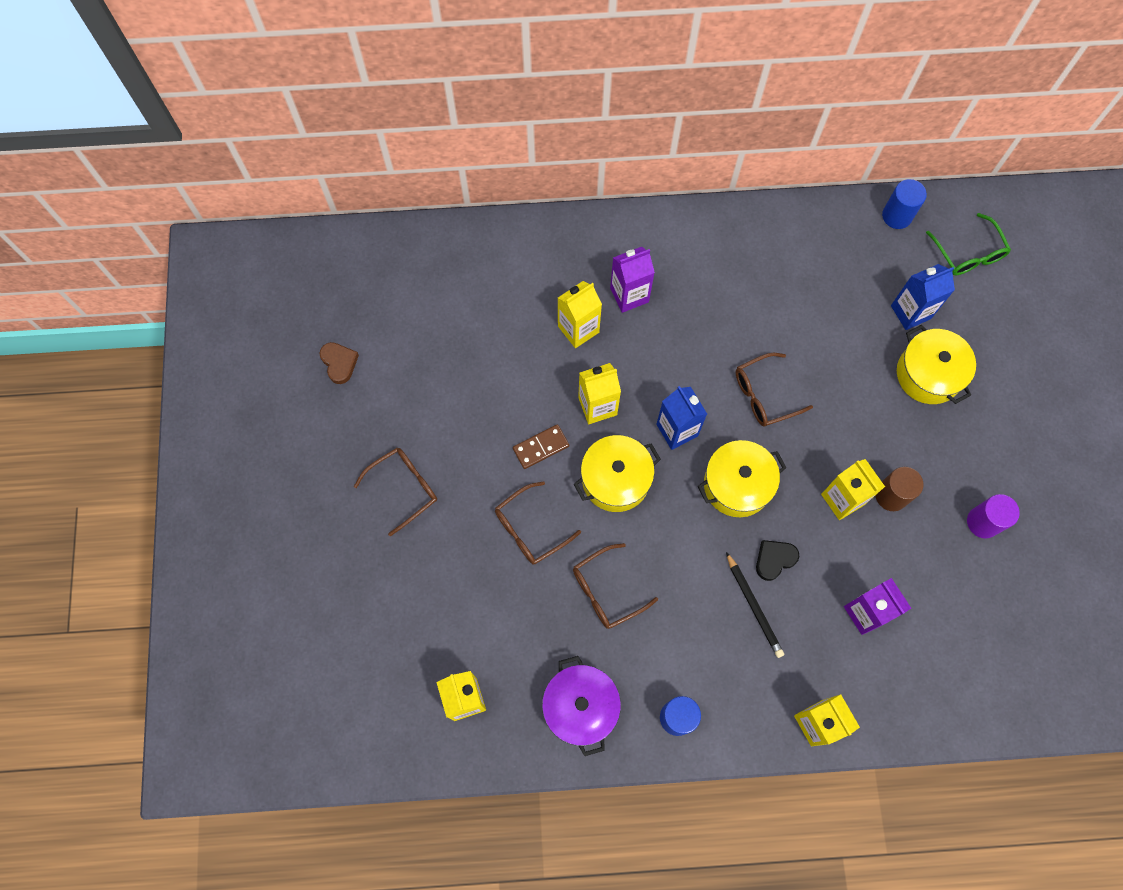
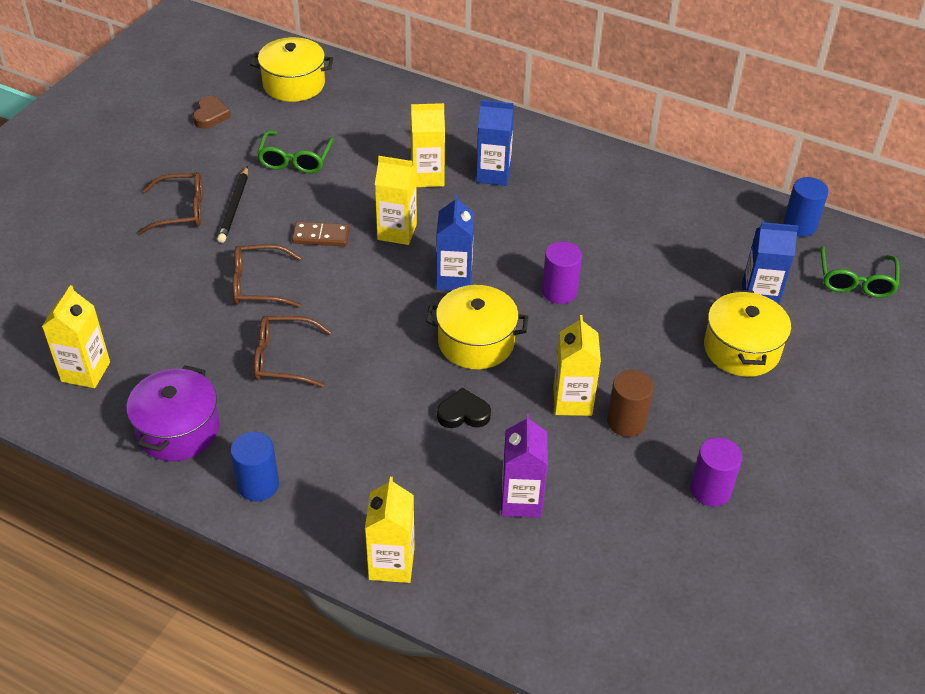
camera: 30 degrees right, 25 degrees down
(454, 373) = (295, 160): none -> green glasses
(615, 480) = (366, 287): yellow pot -> yellow pot (294, 84)
(629, 295) = (493, 174): purple carton -> blue carton
(754, 606) = (411, 439): black pencil -> black pencil (234, 207)
(764, 395) = (559, 291): brown glasses -> purple cylinder

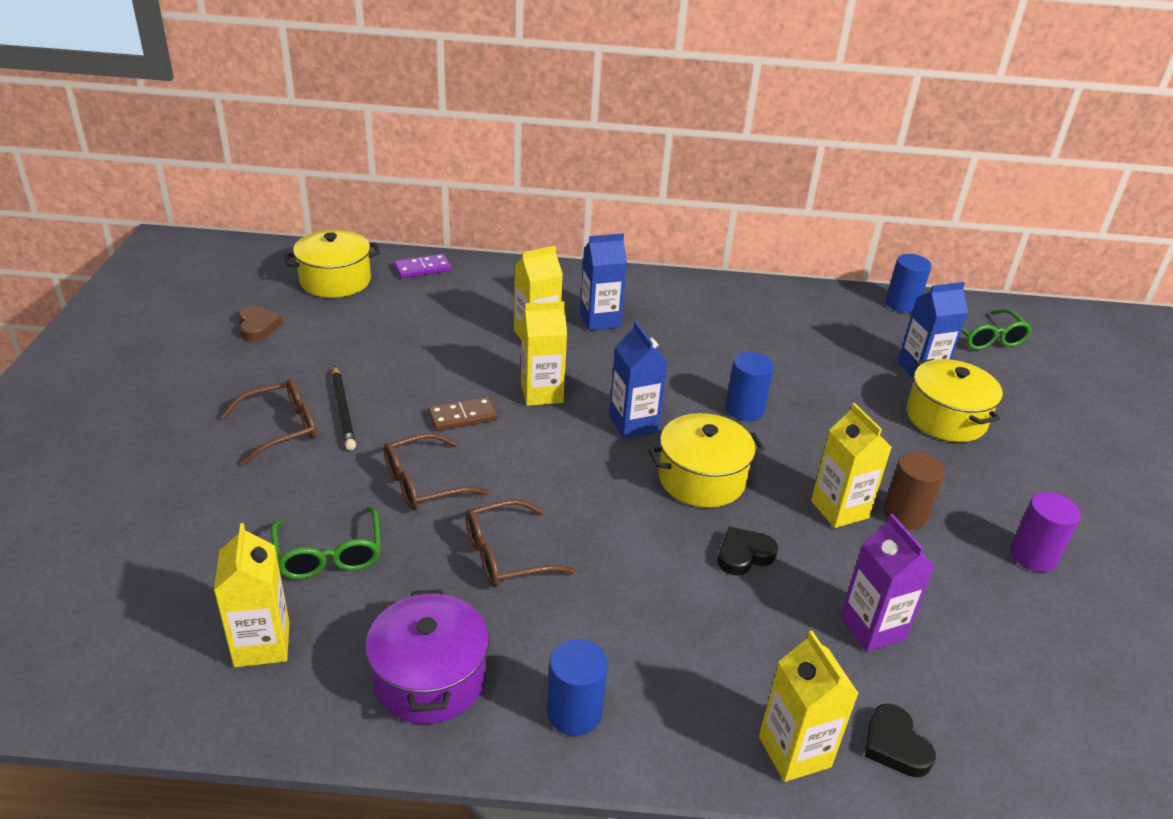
camera: 25 degrees left, 10 degrees down
(295, 160) = (383, 349): green glasses -> green glasses (329, 555)
(372, 87) = (422, 268): none -> purple domino
(468, 586) = (895, 745): none -> black heart
(559, 291) = (744, 409): purple cylinder -> blue cylinder

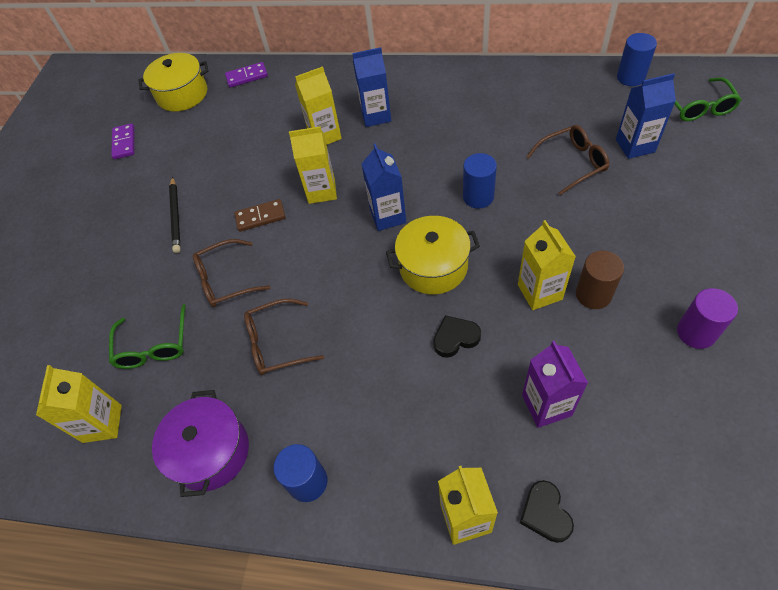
camera: 15 degrees right, 20 degrees up
(258, 327) = (124, 143): brown heart -> purple domino
(281, 428) = (131, 235): brown glasses -> brown glasses (572, 163)
(946, 418) = (647, 195): yellow pot -> none

